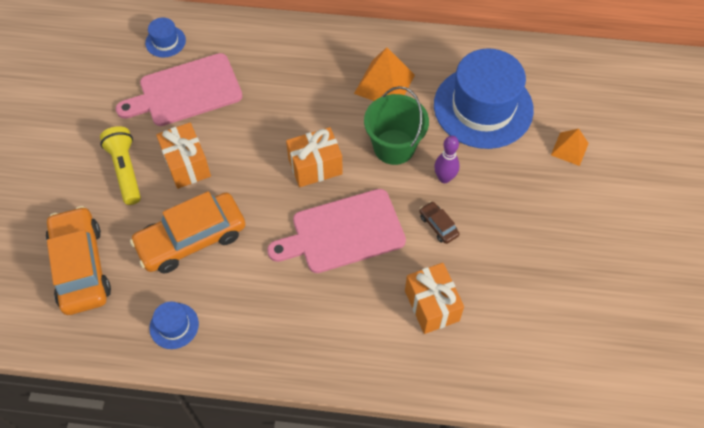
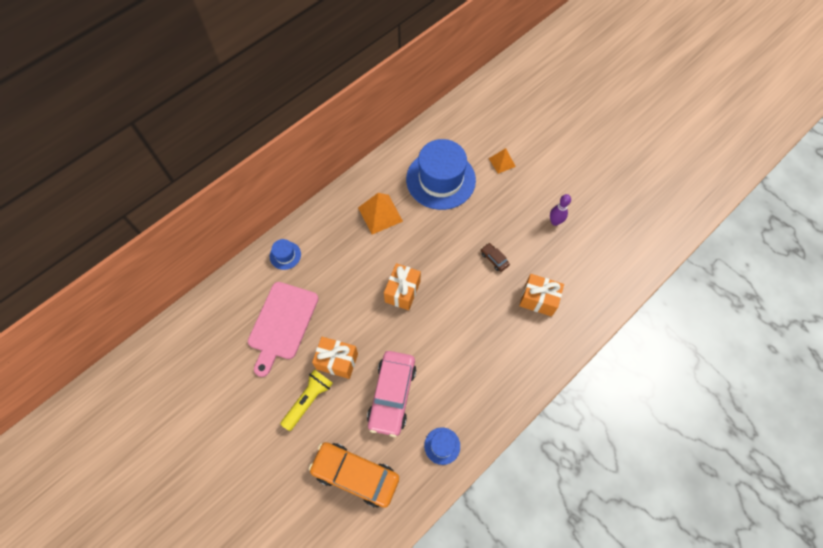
camera: 50 degrees left, 5 degrees up
(125, 170) = (308, 400): yellow flashlight -> yellow flashlight turned 105 degrees clockwise
(165, 41) = (231, 309): blue hat -> blue hat (285, 255)
(191, 239) = (392, 395): orange car -> pink car
(343, 232) = (458, 309): pink cutting board -> none
(394, 147) = (426, 242): green bucket -> none
(438, 225) = (494, 259): brown car -> brown car turned 45 degrees clockwise
(444, 178) = (468, 233): purple bowling pin -> purple bowling pin (555, 222)

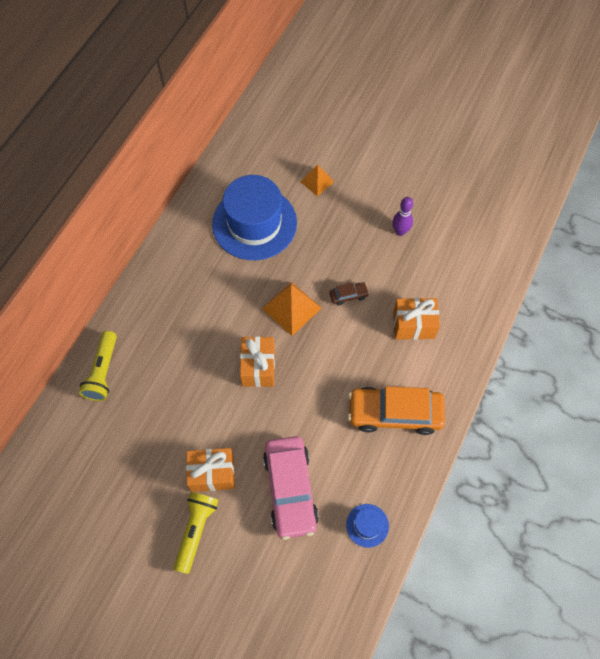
camera: 20 degrees left, 0 degrees up
(282, 324) = (130, 453): pink cutting board -> none
(285, 255) = (103, 371): blue hat -> yellow flashlight
(355, 475) = (282, 595): orange car -> orange car (395, 413)
(380, 214) = (199, 286): orange pyramid -> orange pyramid (291, 308)
(494, 259) = (348, 295): brown car -> brown car turned 135 degrees clockwise

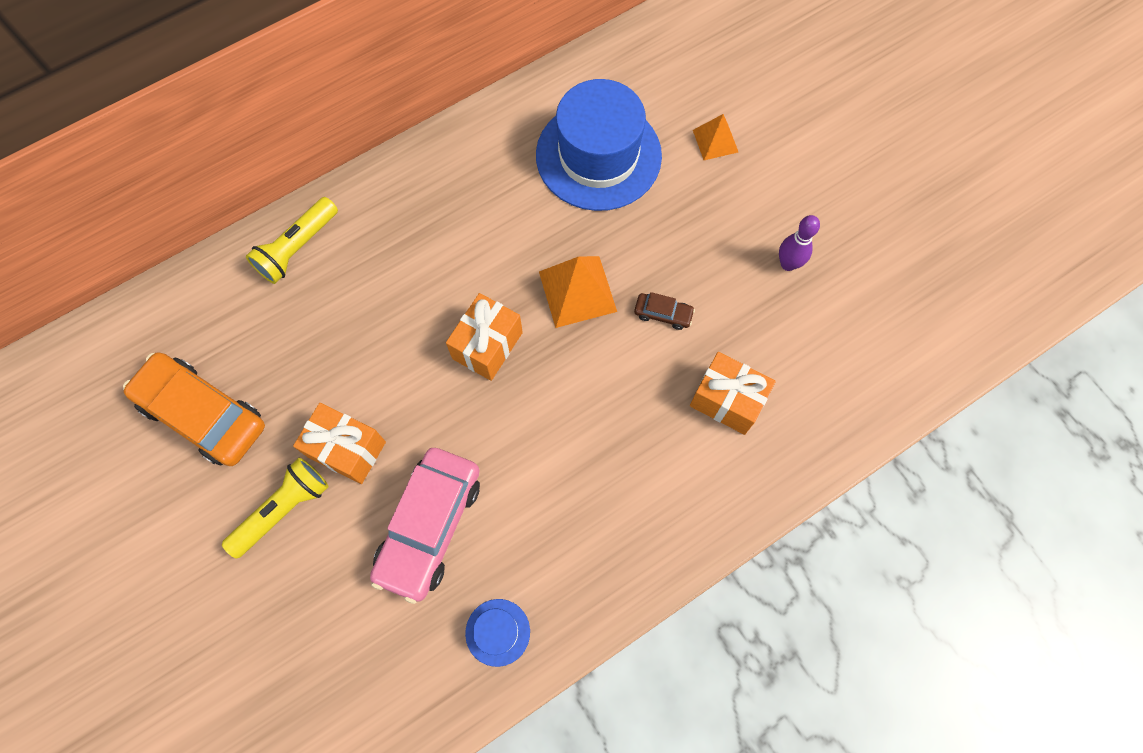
camera: 30 degrees right, 5 degrees up
(395, 413) = (627, 505): orange car -> orange car (203, 414)

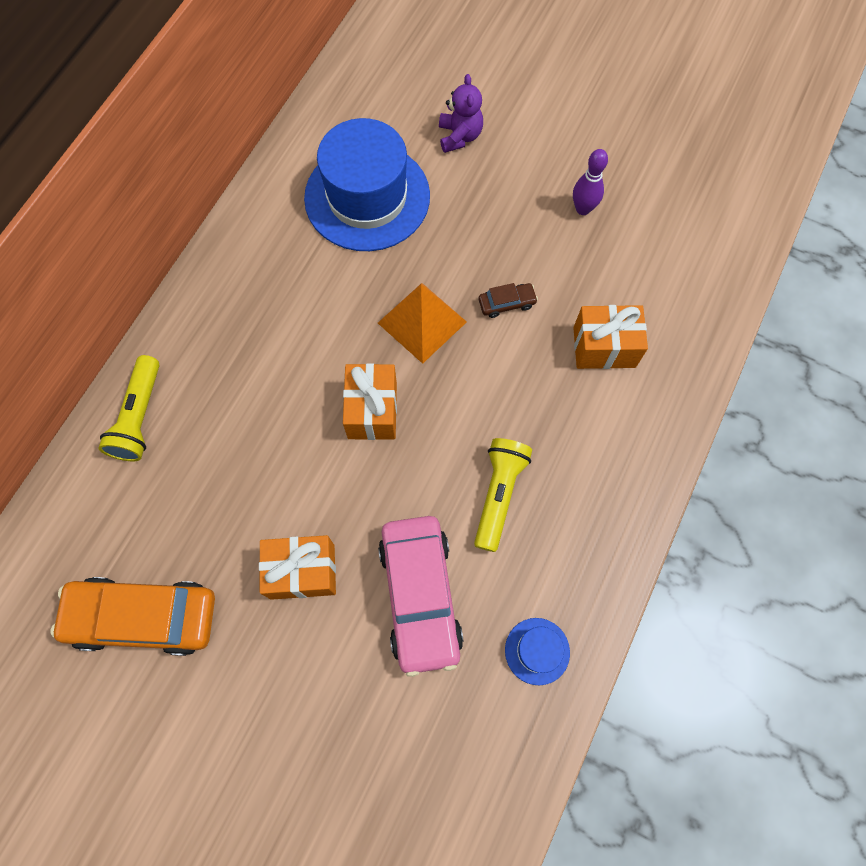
camera: 30 degrees left, 0 degrees up
(283, 510) = (276, 659): yellow flashlight -> yellow flashlight (498, 495)
(715, 141) = (459, 136): orange pyramid -> purple teddy bear

